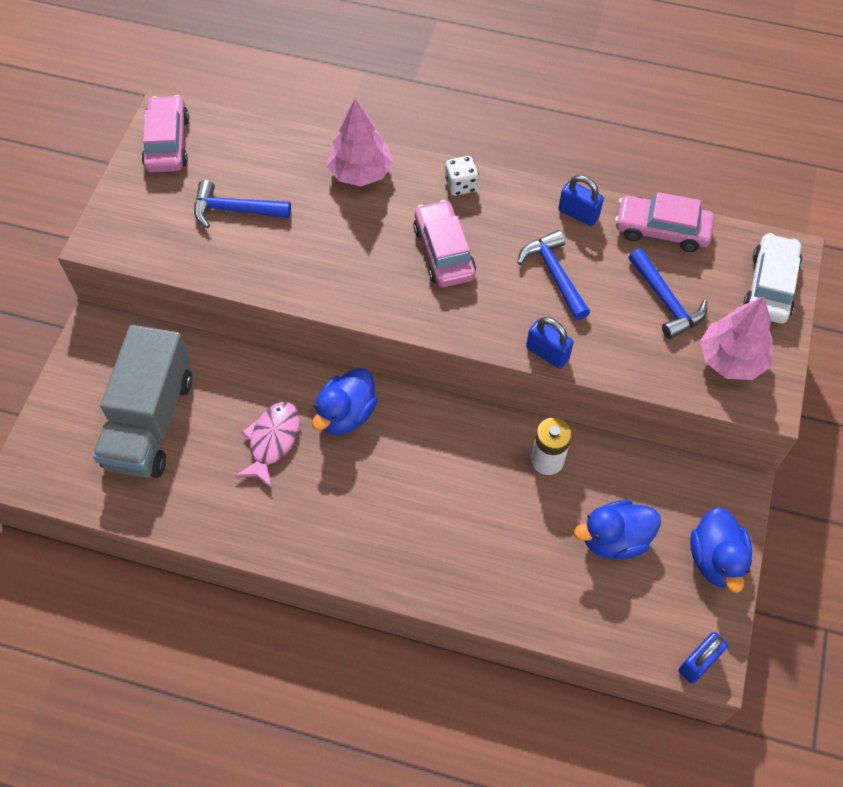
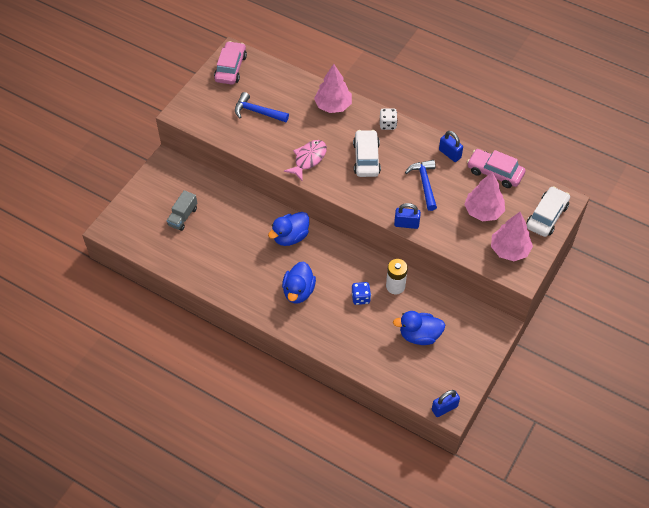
camera: 15 degrees right, 5 degrees down
(150, 421) = (183, 217): grey truck -> grey truck, size x0.48
(272, 441) = (246, 242): pink fish -> pink fish (308, 159)
(444, 252) = (366, 158): pink car -> white car
(496, 495) = (360, 298): none -> blue dice
(547, 353) = (406, 224): blue padlock -> blue padlock turned 45 degrees counterclockwise
(666, 301) = (483, 211): blue hammer -> pink tree
(716, 559) = (473, 359): blue duck -> blue duck (298, 291)

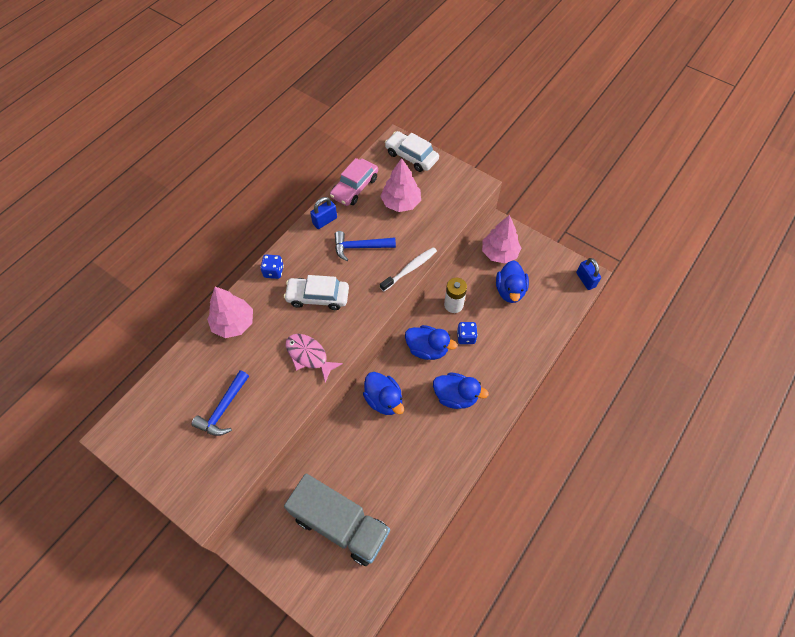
camera: 85 degrees left, 5 degrees up
(183, 217) = (340, 524): grey truck -> grey truck, size x2.09
(231, 68) = (139, 439): pink car -> none
(344, 267) = (427, 349): none -> blue duck
(387, 124) = (273, 271): white dice -> blue dice
(406, 224) = (410, 269): blue padlock -> white toothbrush
(509, 250) = (447, 189): pink tree -> pink tree (499, 253)

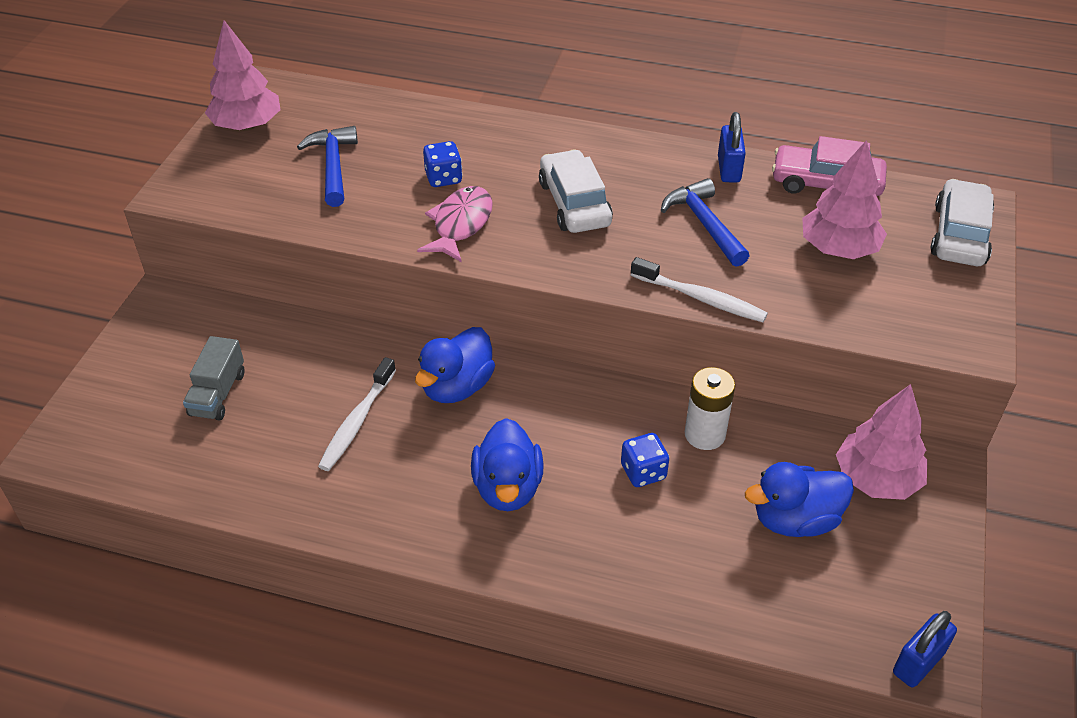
camera: 70 degrees right, 15 degrees down
(223, 409) = (333, 166): blue hammer -> blue hammer turned 75 degrees clockwise
(233, 323) = (478, 133): pink tree -> pink tree (247, 125)
(273, 271) = (592, 144): blue dice -> blue dice (443, 178)
(325, 221) = (729, 169): blue padlock -> blue padlock turned 60 degrees clockwise
(340, 524) = (218, 394): grey truck -> grey truck, size x0.48
(389, 455) = (357, 422): none -> white toothbrush
(427, 349) = (587, 420): blue duck -> none

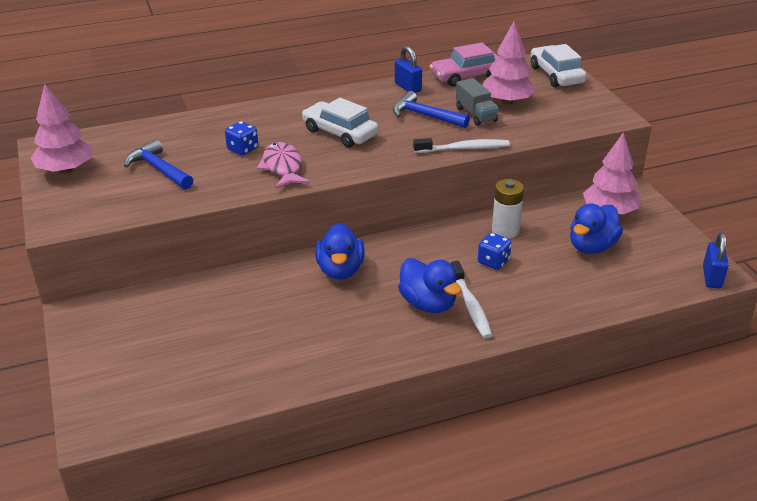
camera: 35 degrees left, 10 degrees down
(218, 394) = (183, 344): grey truck -> grey truck (475, 115)
(357, 422) = (297, 315): white toothbrush -> white toothbrush (471, 306)

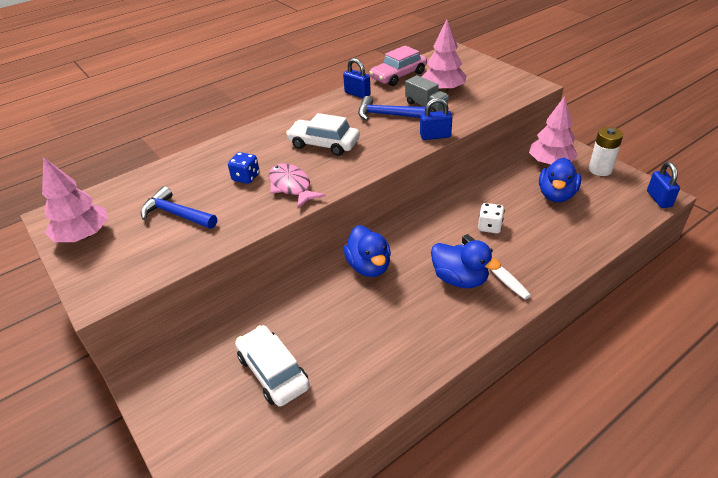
camera: 15 degrees left, 5 degrees up
(464, 149) = (435, 136): white toothbrush -> blue padlock
(493, 262) = (489, 227): blue dice -> white dice
(505, 230) = (482, 197): white battery -> white battery (600, 169)
(556, 75) = (466, 61): white car -> white car (273, 372)

